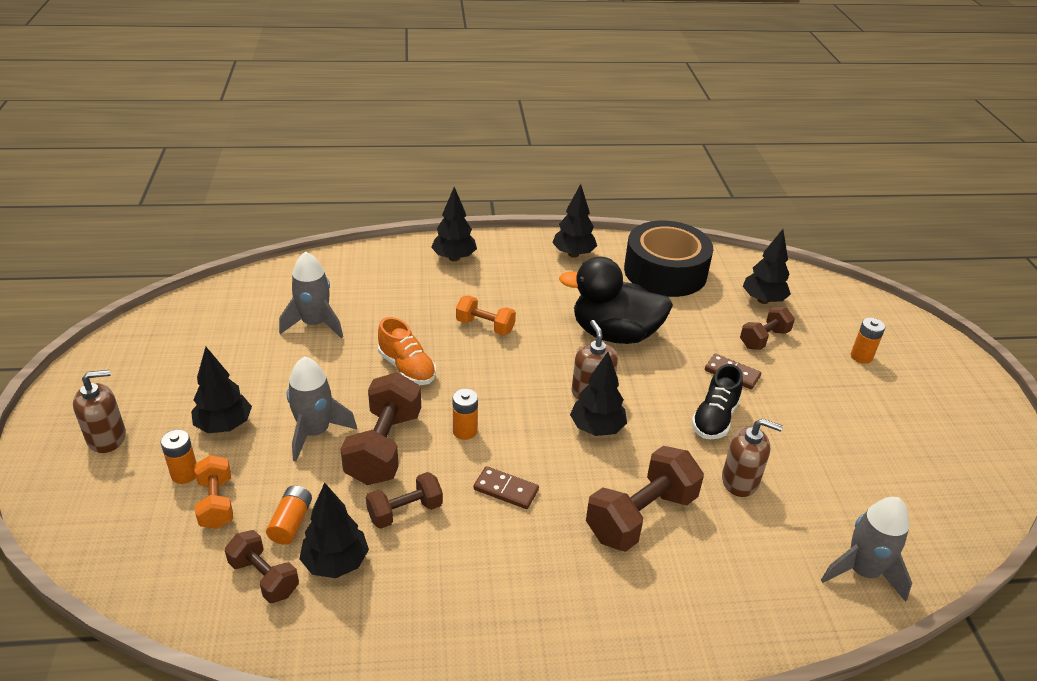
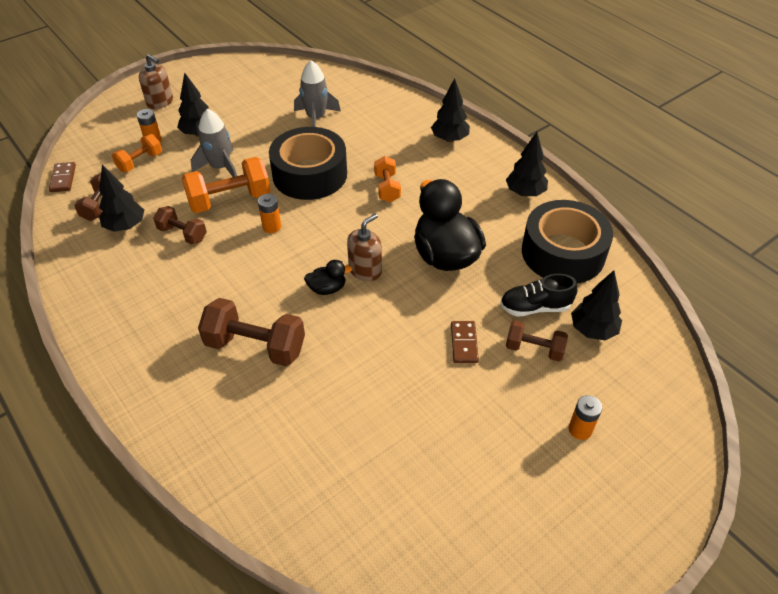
camera: 60 degrees right, 10 degrees up
(291, 522) = (144, 195): orange battery -> none
(384, 447) = (229, 200): brown dumbbell -> orange dumbbell
(407, 368) = (310, 174): orange shoe -> black tape
(506, 489) = (232, 269): brown domino -> brown domino (63, 178)
(596, 428) = (327, 288): black tree -> black duck
(714, 418) = (396, 351): black shoe -> black shoe (535, 307)
(740, 481) = (335, 391): brown soap dispenser -> none
(862, 571) = (288, 503): grey rocket -> none

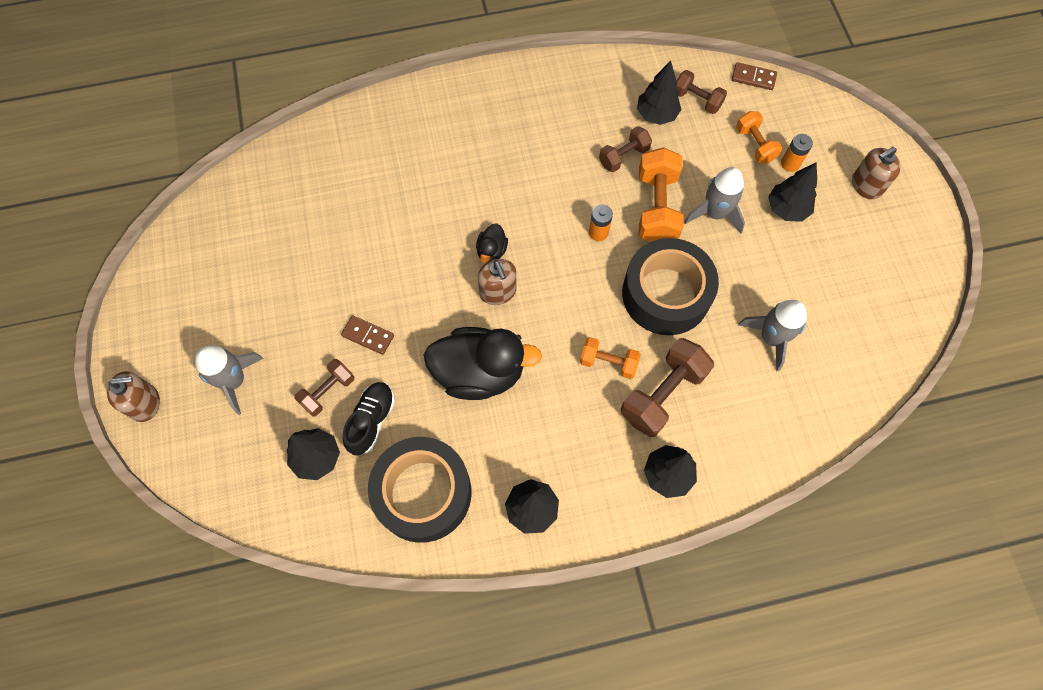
camera: 115 degrees right, 20 degrees up
(255, 346) = (456, 176): brown dumbbell -> brown dumbbell (663, 394)
(580, 429) = (234, 381): orange battery -> grey rocket
(661, 499) = (145, 403): none -> brown soap dispenser

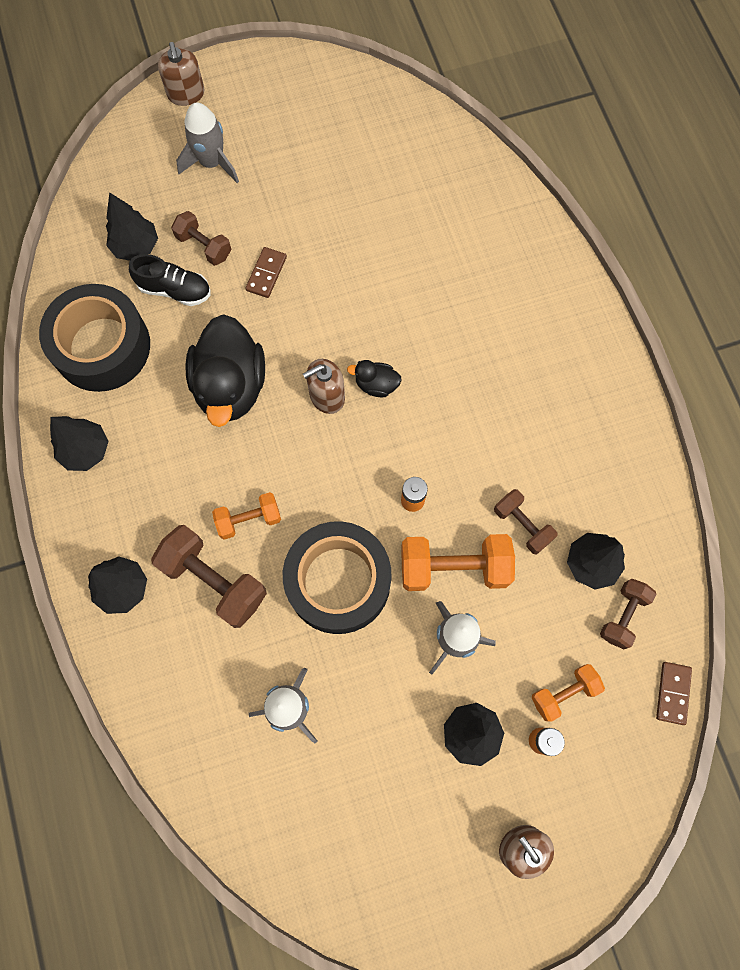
camera: 85 degrees right, 5 degrees up
(608, 363) = (249, 519): orange dumbbell -> orange dumbbell turned 60 degrees clockwise

